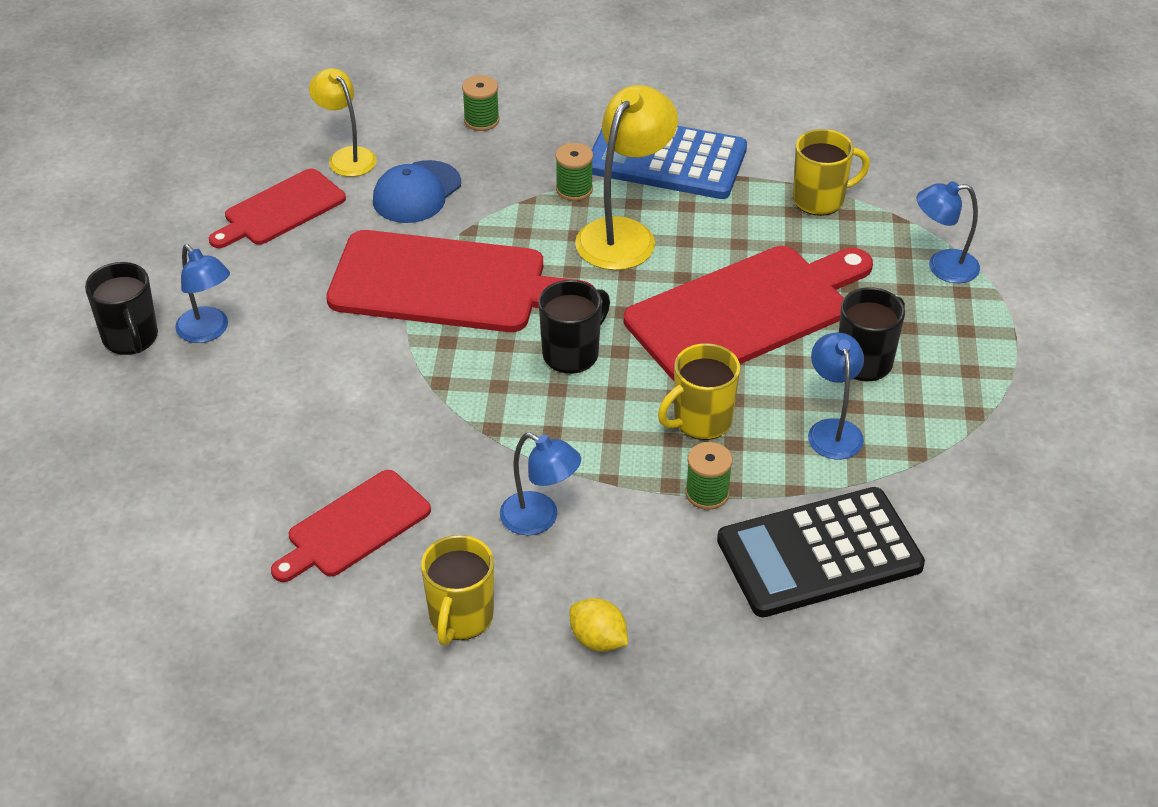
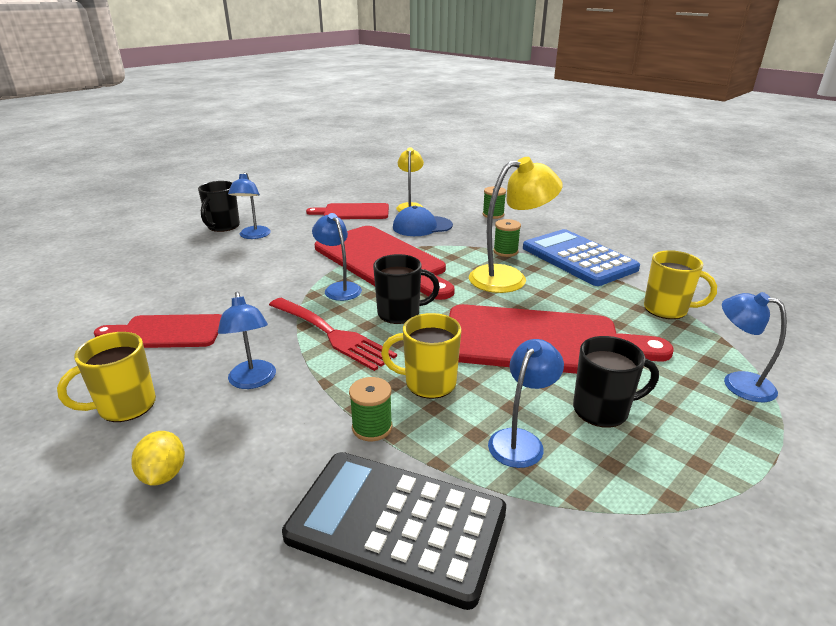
camera: 40 degrees right, 15 degrees down
(457, 356) = (339, 288): none -> blue lamp
(539, 422) = (332, 334): none -> red fork

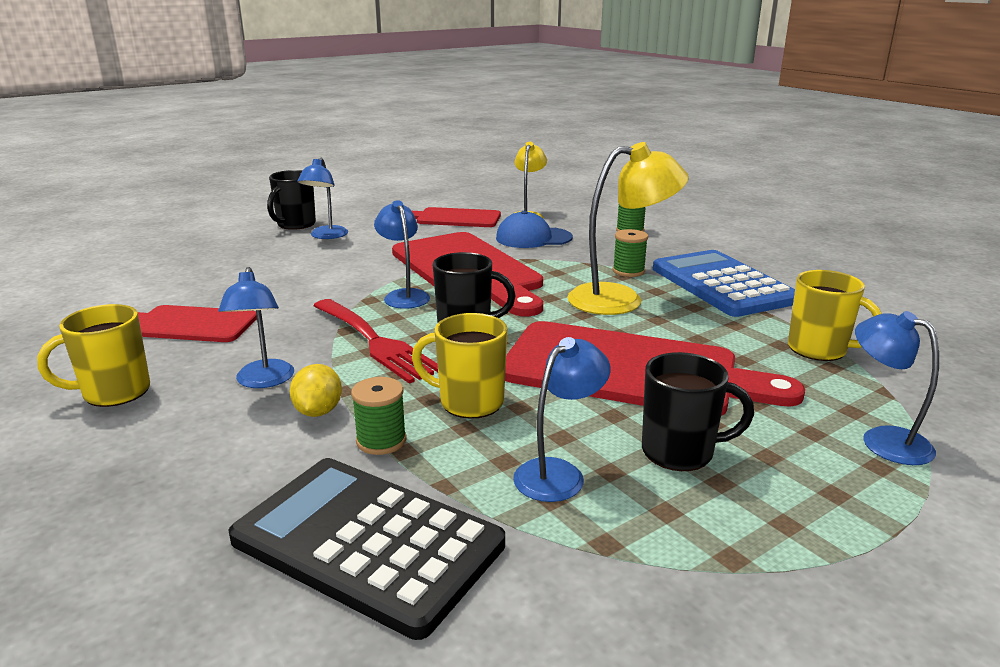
camera: 10 degrees right, 5 degrees down
(163, 474) = (127, 462): yellow lemon -> yellow lemon (318, 411)

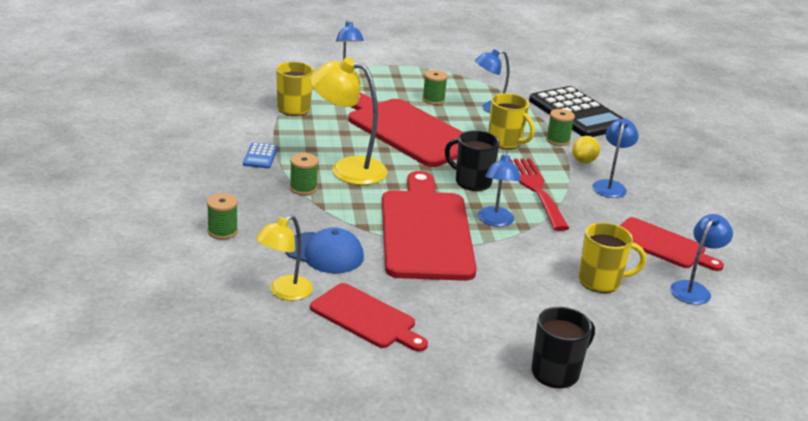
camera: 155 degrees left, 5 degrees up
(114, 392) = (696, 205): yellow mug -> yellow mug (601, 282)
(326, 236) = (527, 332): blue lamp -> blue lamp (694, 289)
(680, 452) = (433, 100): black mug -> green spool
(722, 284) = (260, 156): blue calculator -> blue calculator, size x0.42

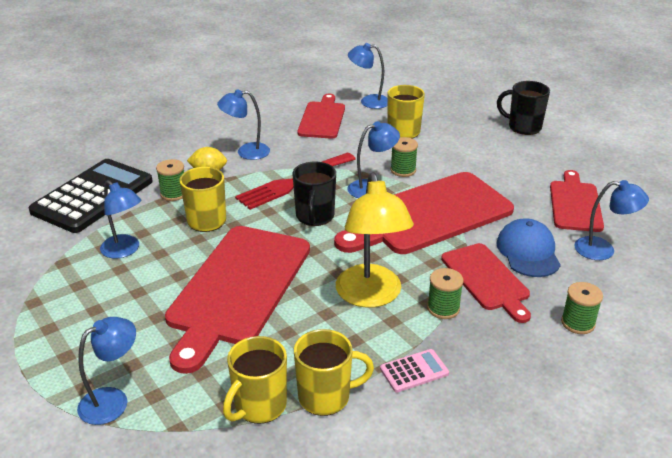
camera: 115 degrees left, 5 degrees up
(260, 156) = (414, 371): blue calculator -> pink calculator
(275, 126) = (326, 397): none -> yellow mug
(284, 292) = (603, 250): yellow lamp -> blue lamp
(313, 218) = (486, 279): none -> red cutting board
(433, 100) = (130, 298): green spool -> green spool (403, 170)

